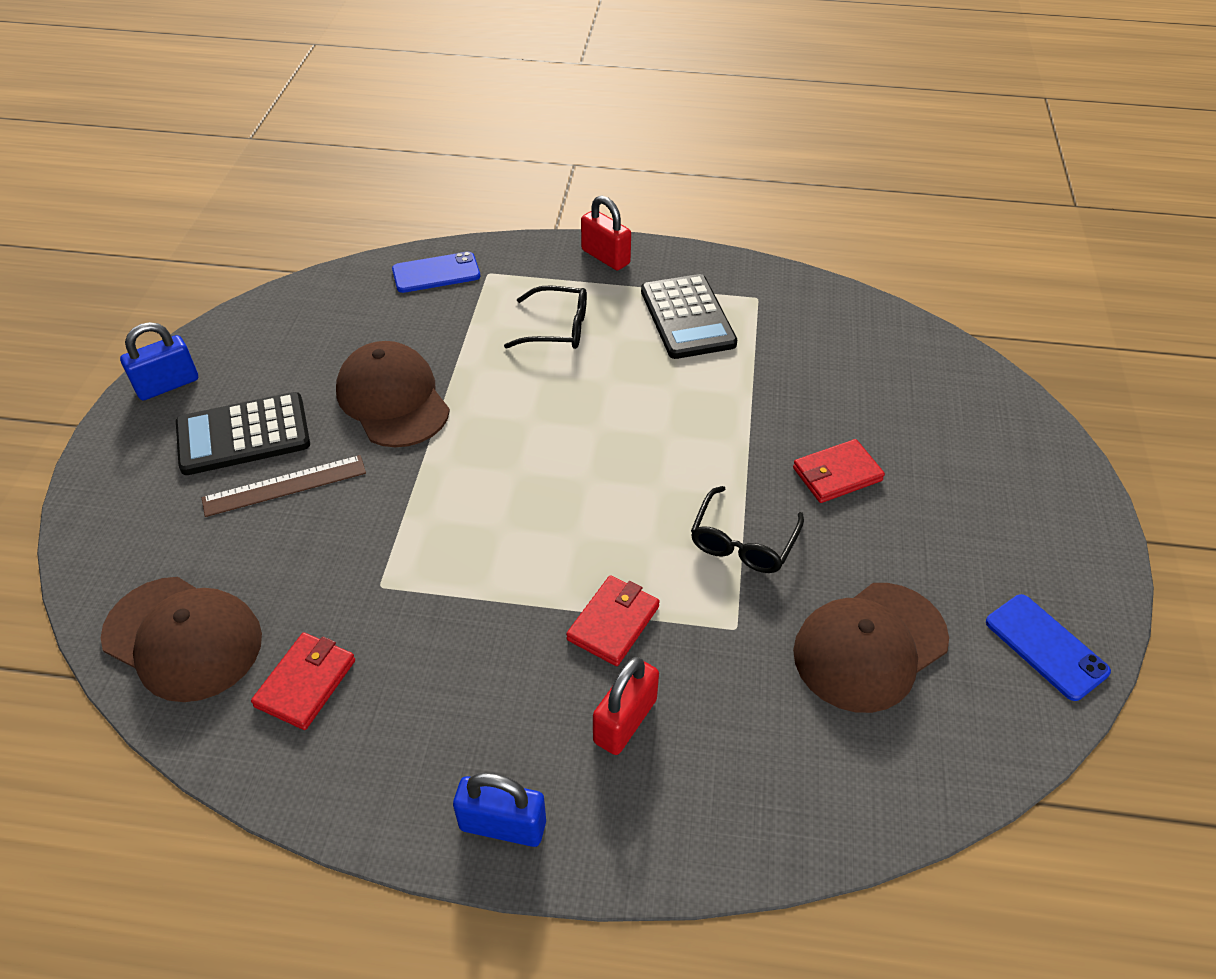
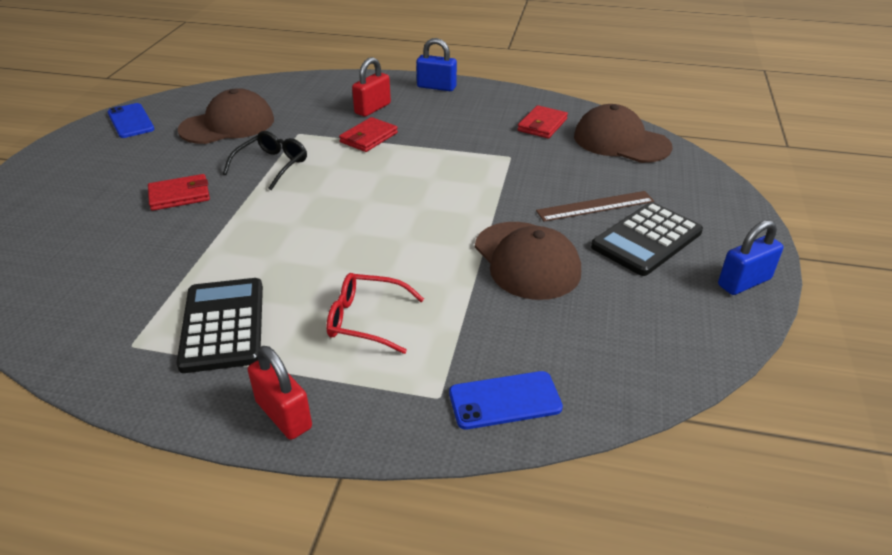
camera: 175 degrees left, 10 degrees down
(243, 435) = (647, 239): black calculator -> black calculator turned 150 degrees clockwise
(558, 328) = (365, 320): black glasses -> red glasses

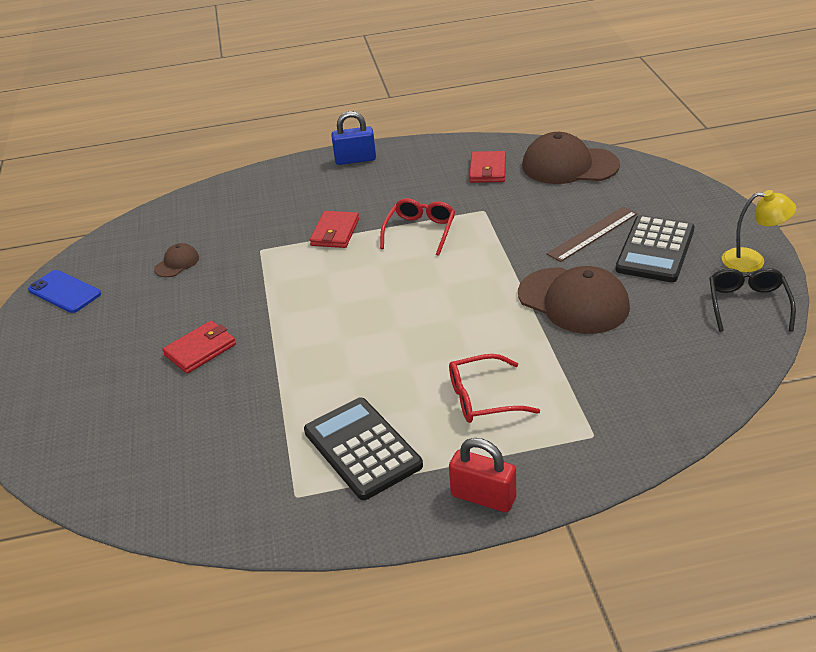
camera: 20 degrees left, 0 degrees up
(228, 125) = (177, 263): brown cap -> brown cap, size x0.47
(272, 165) = (265, 290): black glasses -> black glasses (747, 304)
(372, 108) = (311, 201): red padlock -> none
(439, 157) = (420, 231): none -> red glasses
(505, 400) = (645, 418): blue phone -> none
(744, 282) = (752, 260): blue padlock -> yellow lamp

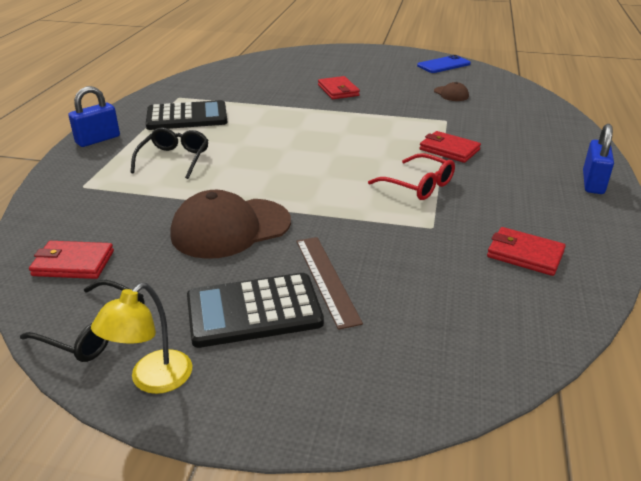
camera: 110 degrees right, 5 degrees down
(482, 398) = (174, 159): red glasses -> black glasses
(483, 497) = (98, 140): red padlock -> blue padlock
(569, 165) = (502, 321): brown cap -> none
(655, 250) = (254, 311): black calculator -> black calculator turned 60 degrees counterclockwise
(701, 360) = (73, 263): none -> red wallet

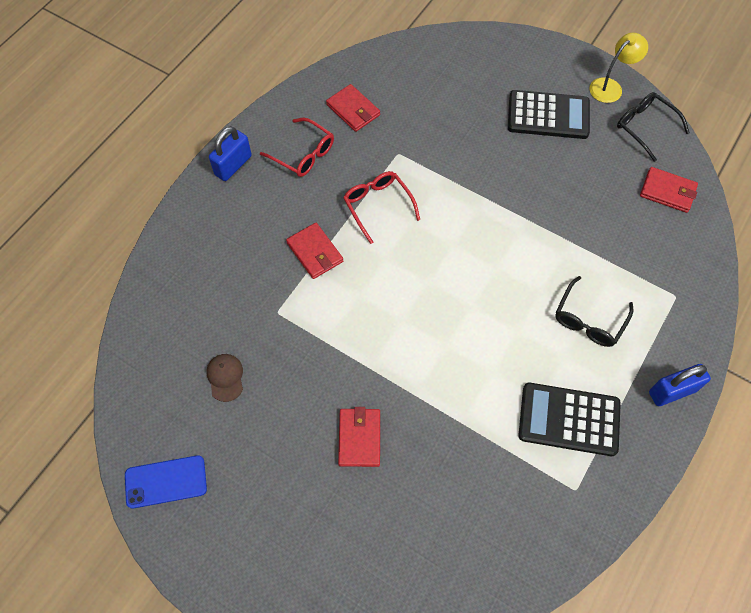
camera: 160 degrees left, 30 degrees up
(230, 228) = (550, 197): brown cap -> none
(326, 279) = (495, 127): brown ruler -> none
(534, 205) = (303, 154): none -> red glasses

